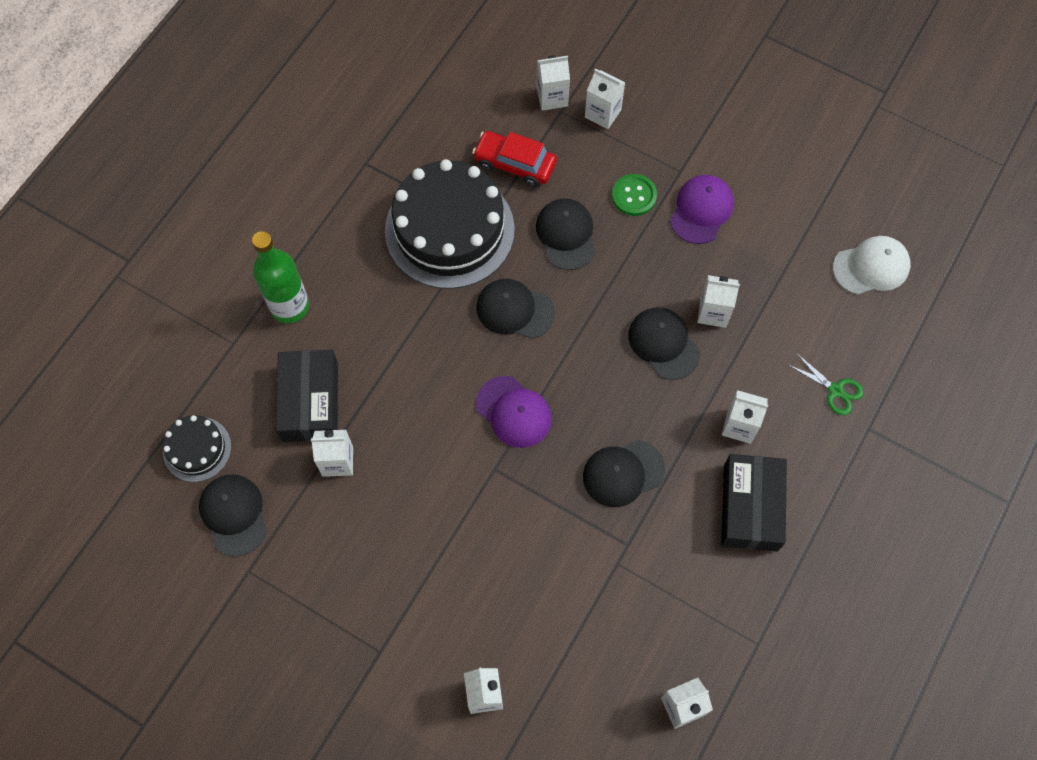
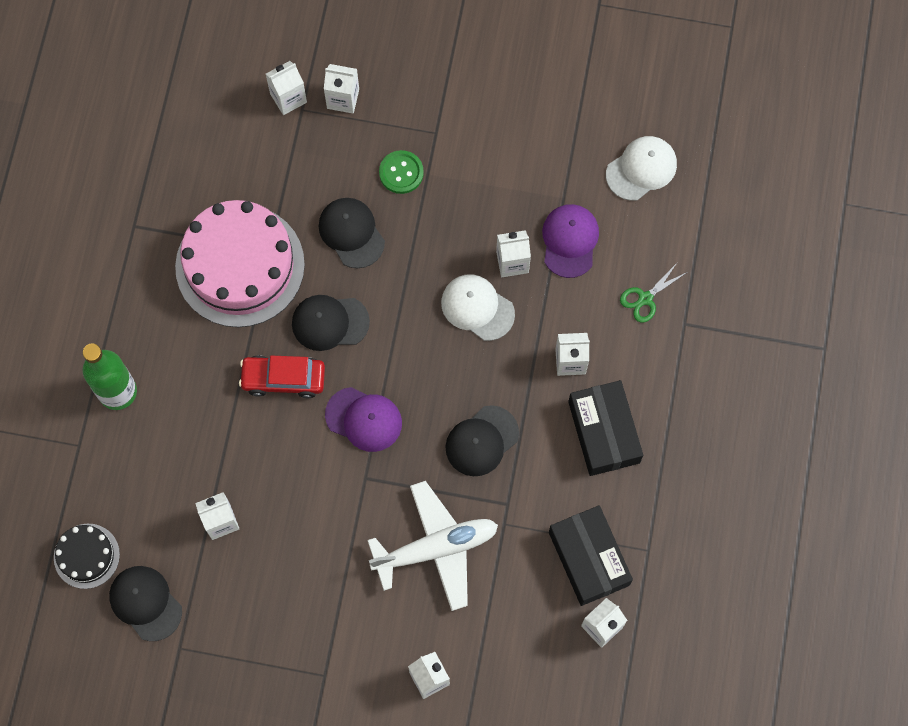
camera: 20 degrees left, 5 degrees up
(310, 402) = (173, 475): black box -> black box (588, 558)
(449, 230) = (240, 265): black cake -> pink cake
(515, 164) = (277, 178): red car -> red car (283, 379)
(539, 564) = (436, 548): none -> white plane
(663, 344) = (477, 308): black cap -> white cap
(701, 210) = (469, 166): purple cap -> purple cap (570, 241)
(835, 390) = (645, 298): green scissors -> green scissors turned 120 degrees clockwise

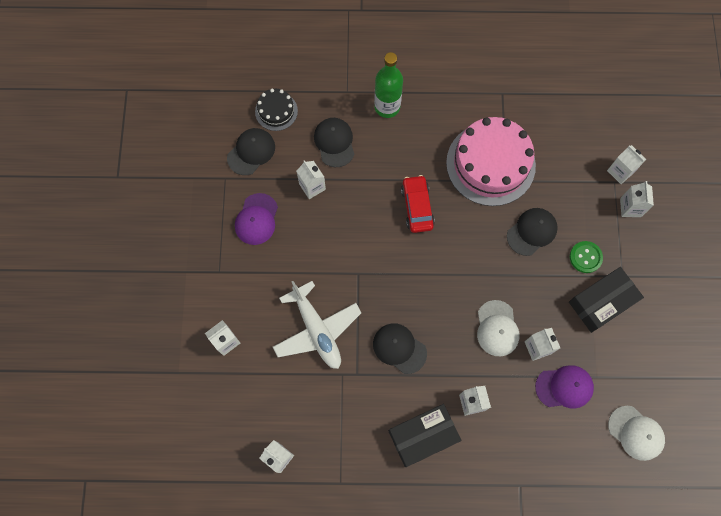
camera: 80 degrees right, 0 degrees up
(330, 322) = (463, 229): black cap -> black cap (334, 142)
(364, 419) = (399, 265): purple cap -> purple cap (256, 219)
(477, 308) = (497, 328): white cap -> white cap turned 150 degrees clockwise
(588, 558) = (327, 440): black box -> black box (602, 302)
(645, 298) = (533, 451): green scissors -> none

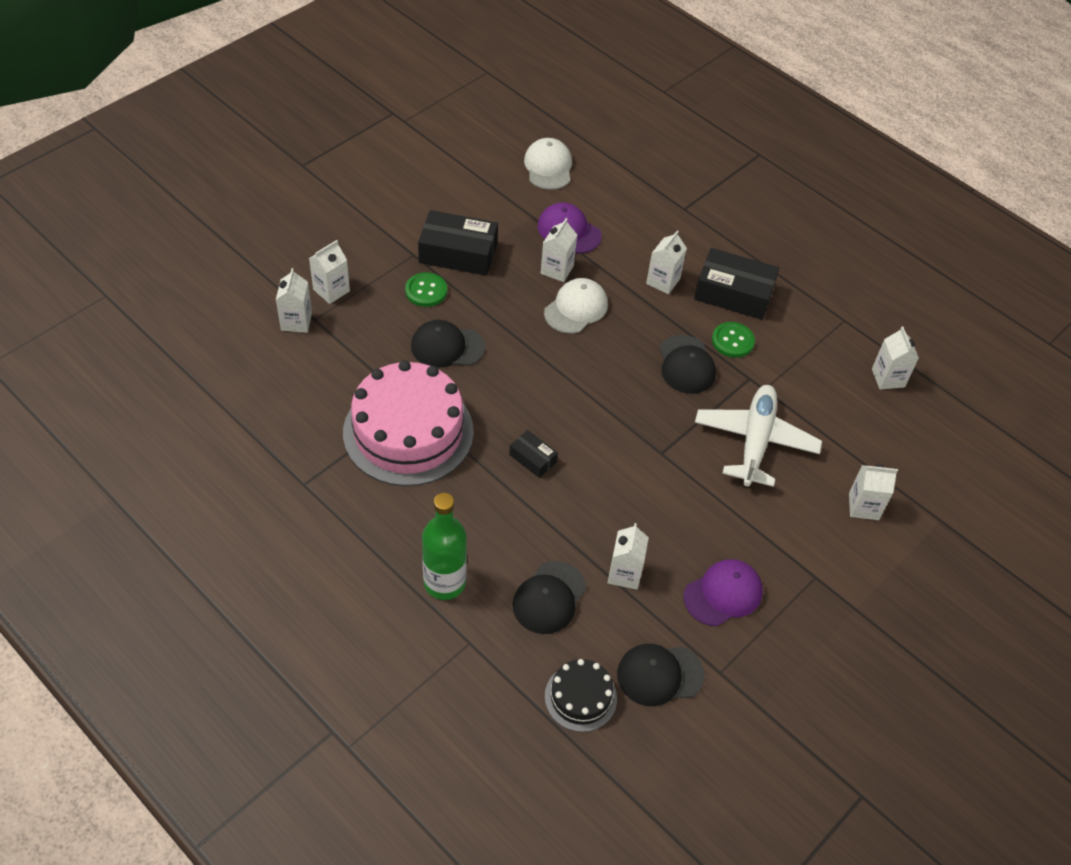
camera: 140 degrees left, 20 degrees down
(390, 394) = (732, 341): none -> green button
(417, 207) = (532, 458): red car -> black box

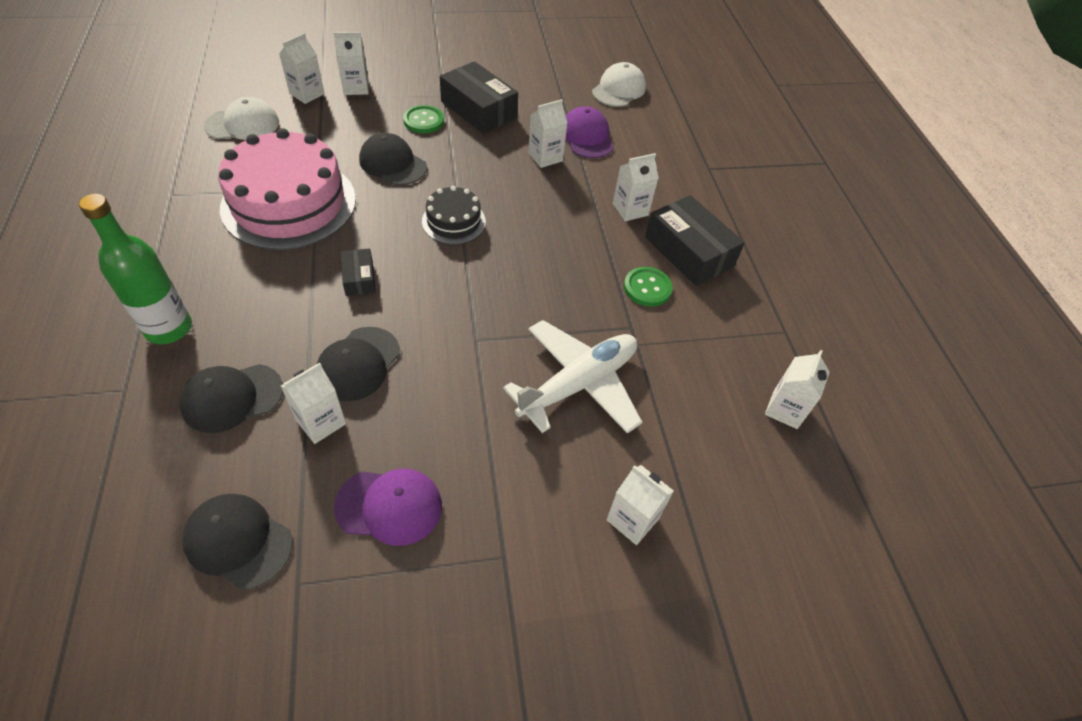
camera: 35 degrees right, 0 degrees up
(576, 308) = (529, 191): white cap -> white cap (243, 124)
(580, 697) = (145, 507): black cake -> black cake (453, 221)
(686, 365) = (581, 283): black cap -> black cap (358, 364)

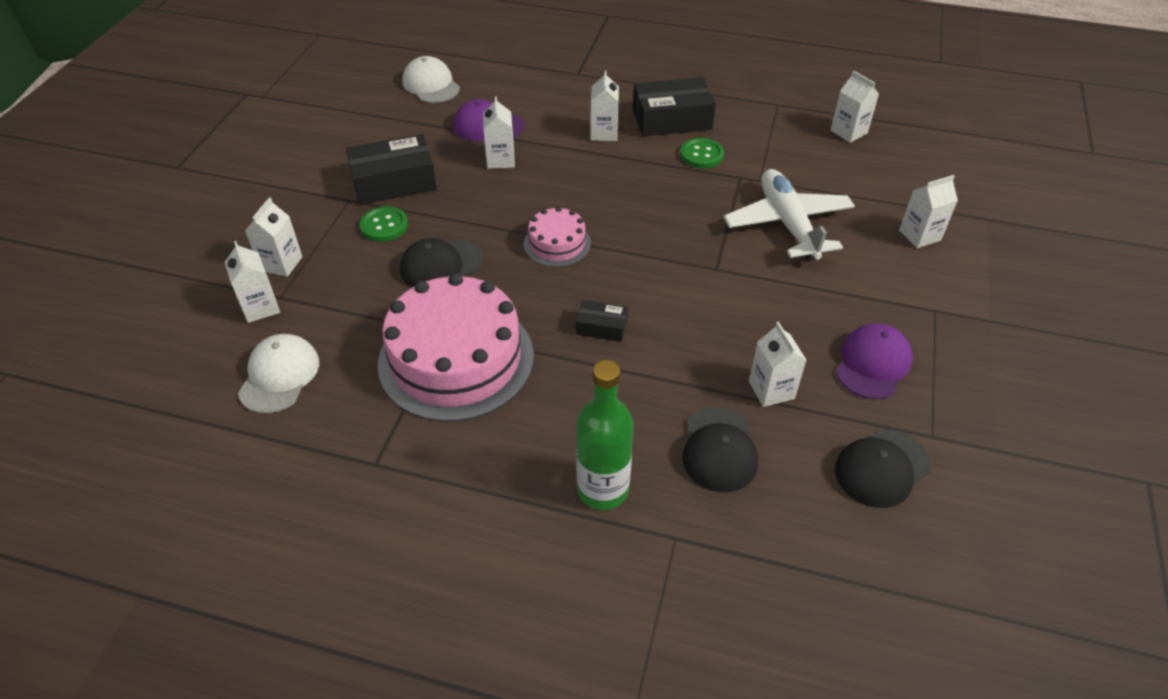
camera: 60 degrees left, 5 degrees down
(358, 364) = (712, 351): black cap -> none
(453, 221) = (557, 244): black cake -> pink cake

